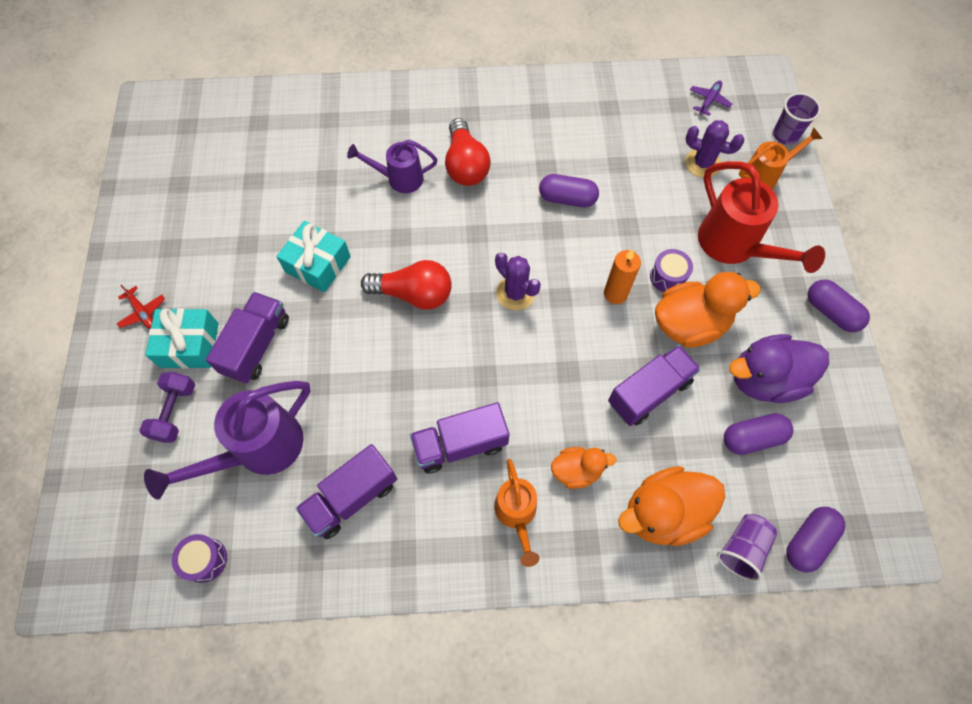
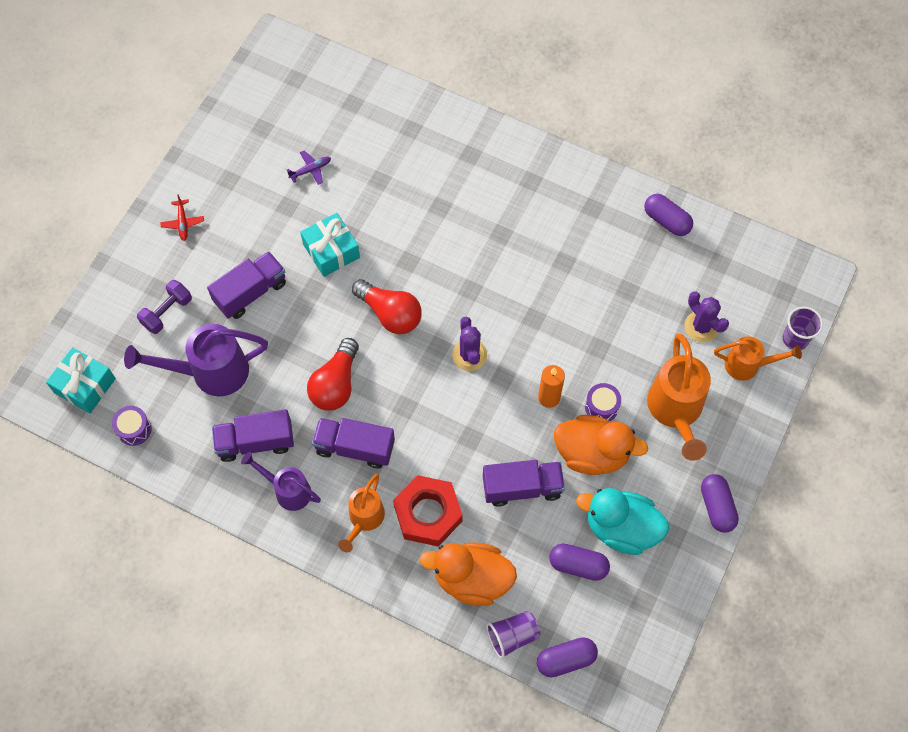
camera: 30 degrees right, 0 degrees up
(189, 345) = (203, 266): turquoise gift -> turquoise gift (85, 385)
(399, 179) = (437, 211): purple watering can -> purple watering can (288, 490)
(465, 165) = (498, 226): red light bulb -> red light bulb (336, 384)
(567, 198) = (563, 298): purple capsule -> purple capsule (666, 221)
(576, 471) = (428, 514): orange duck -> red nut
(709, 100) = (749, 273): purple plane -> purple plane (310, 170)
(734, 246) = (675, 410): red watering can -> orange watering can
(765, 379) = (621, 528): purple duck -> turquoise duck

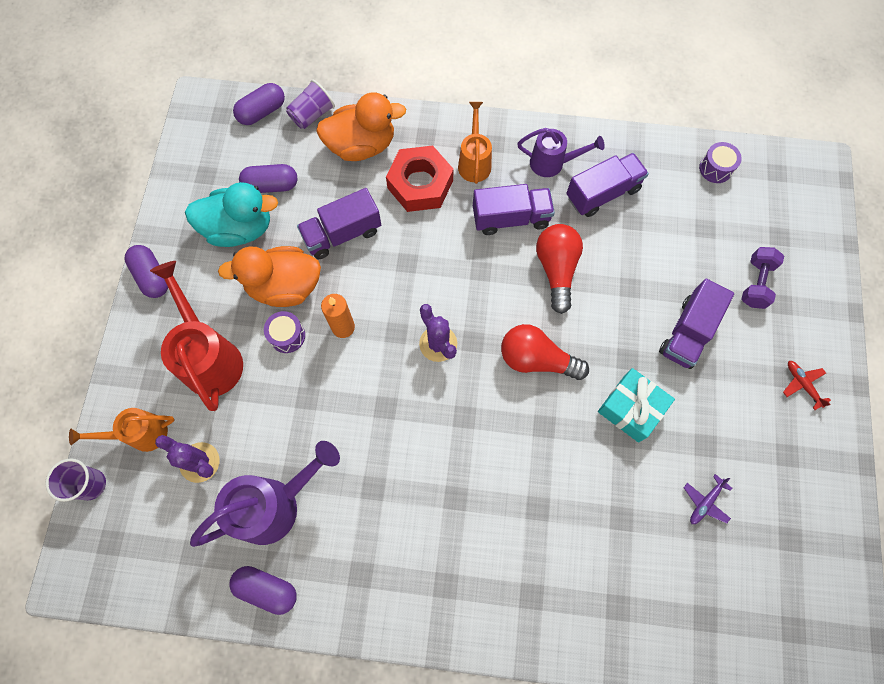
camera: 160 degrees right, 5 degrees up
(85, 385) = (784, 190): turquoise gift -> none
(211, 372) = (679, 241): purple watering can -> purple watering can (275, 505)
(675, 410) = (210, 357): orange watering can -> red watering can

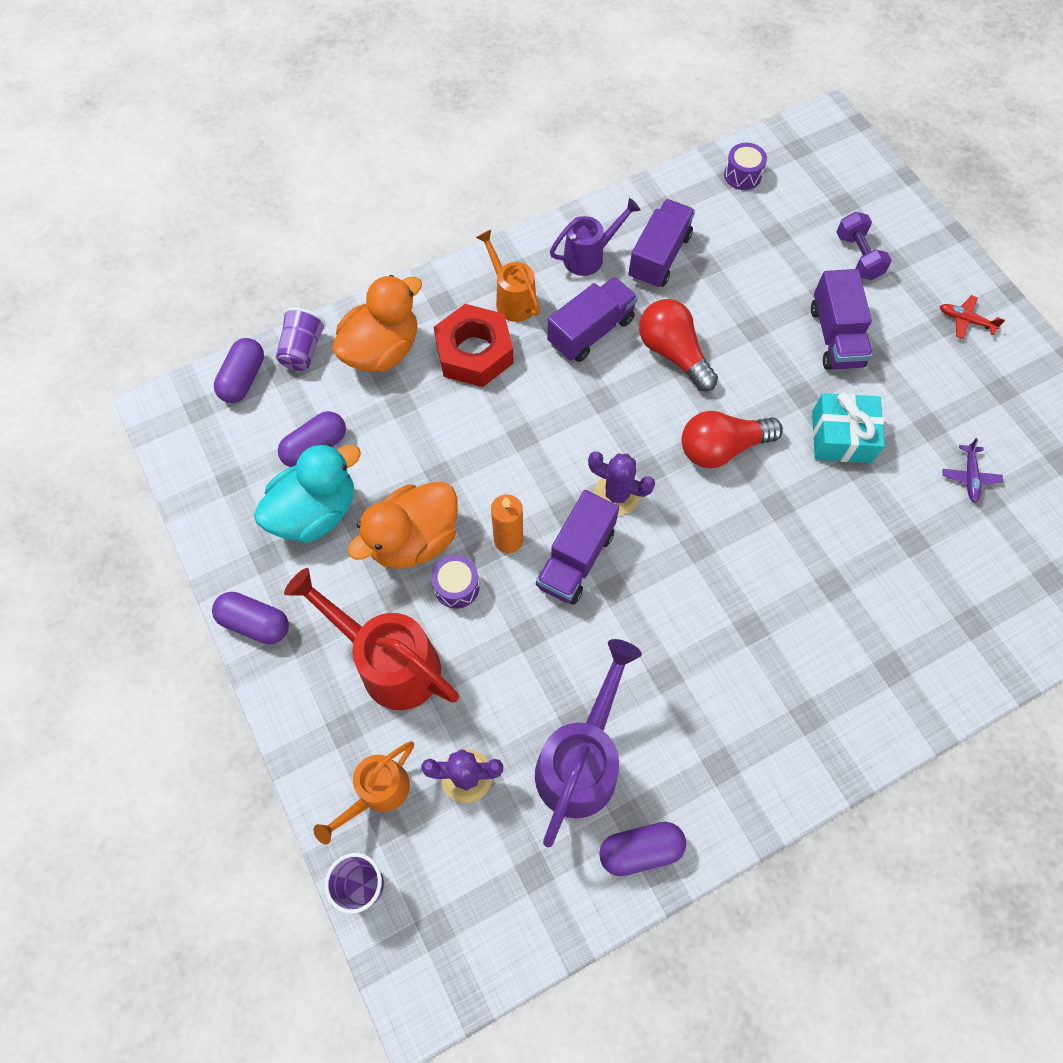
camera: 35 degrees left, 5 degrees down
(342, 234) = (432, 449): purple truck -> purple truck (575, 559)

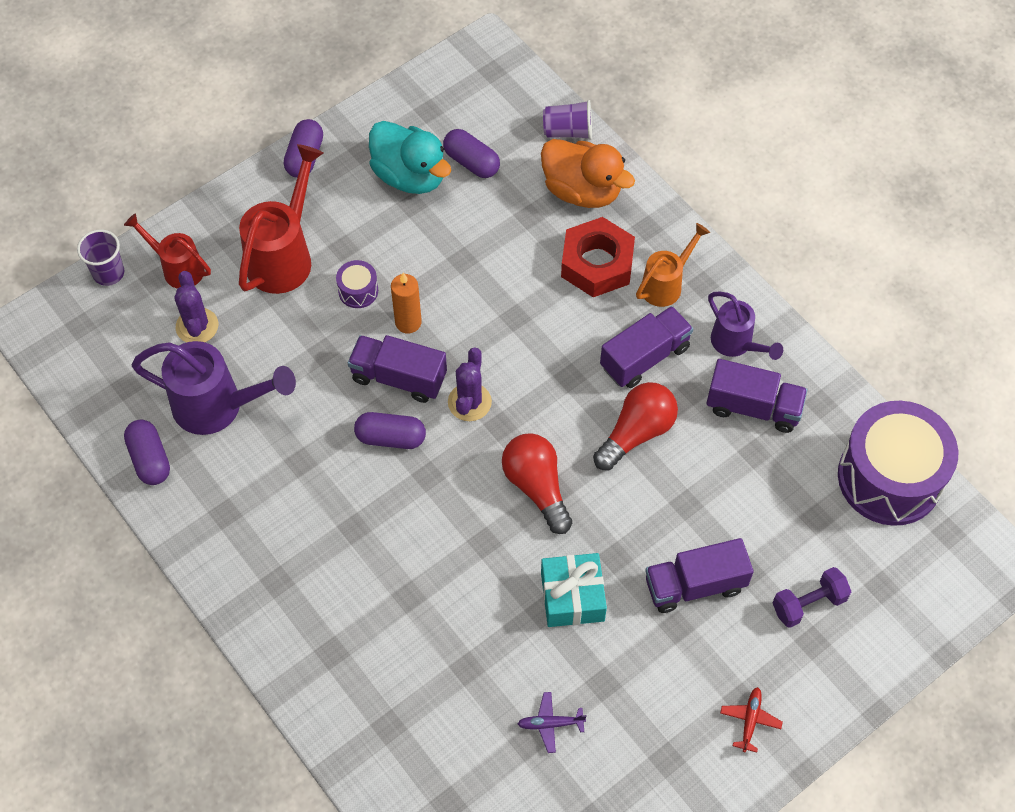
camera: 80 degrees right, 5 degrees down
(243, 379) = (528, 95): purple capsule -> purple capsule (391, 437)
(378, 793) = (178, 268): orange watering can -> red watering can
(413, 539) = (396, 251): orange duck -> none
(591, 331) = (645, 357): purple truck -> purple truck turned 75 degrees counterclockwise
(742, 175) = (889, 477): purple drum -> purple drum, size x2.44

